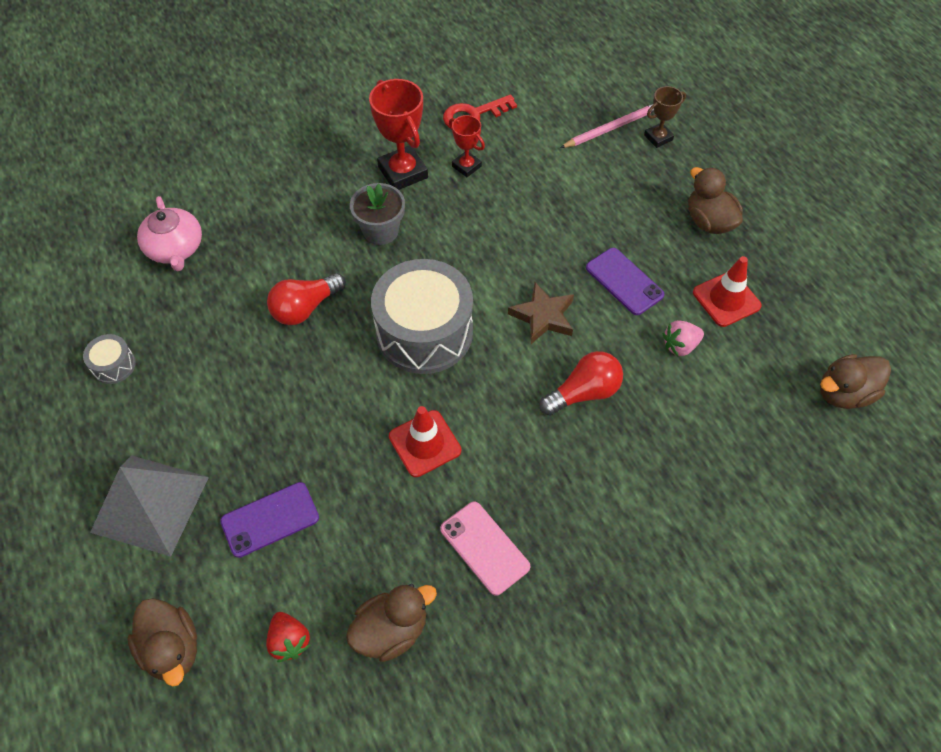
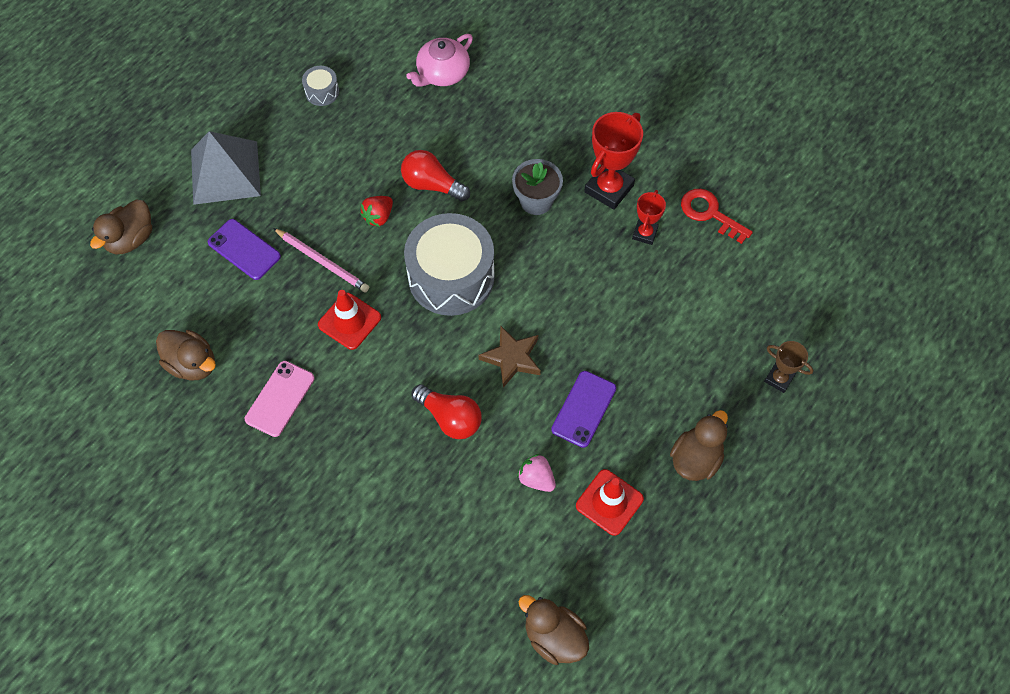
camera: 65 degrees right, 5 degrees up
(289, 641) = (161, 304): red strawberry -> red strawberry (378, 217)
(611, 128) = (766, 333): pink pencil -> pink pencil (322, 261)

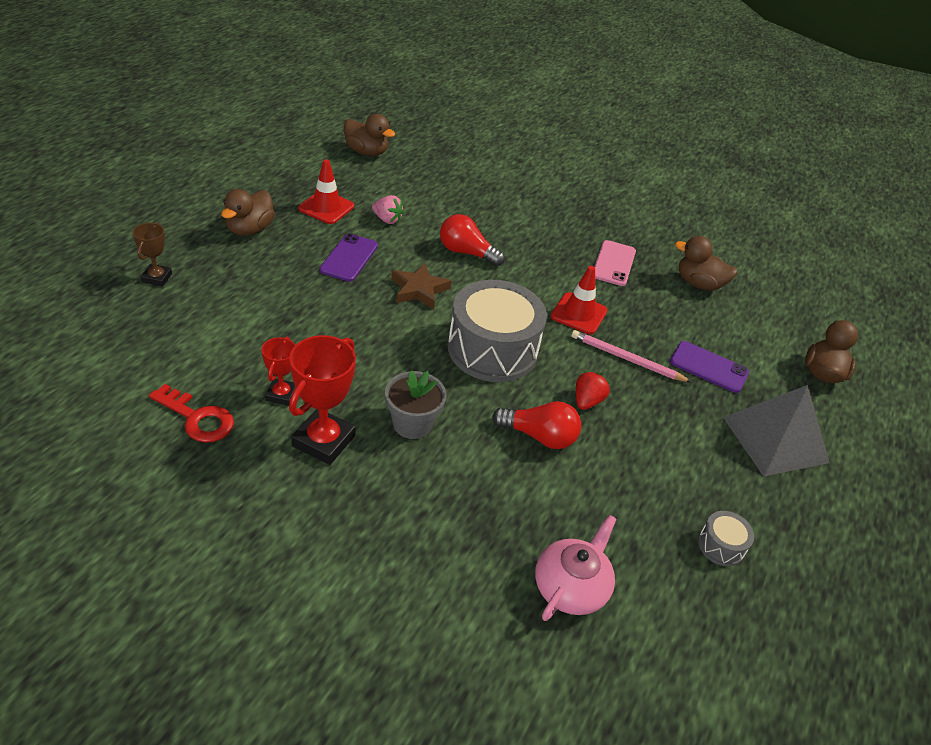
camera: 165 degrees right, 20 degrees down
(779, 379) = (157, 278): brown trophy -> brown trophy turned 75 degrees clockwise

